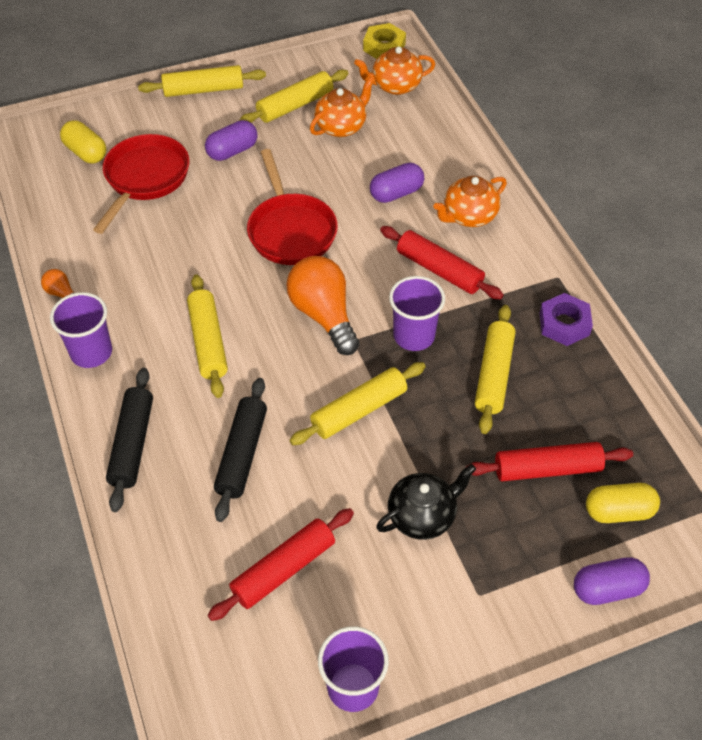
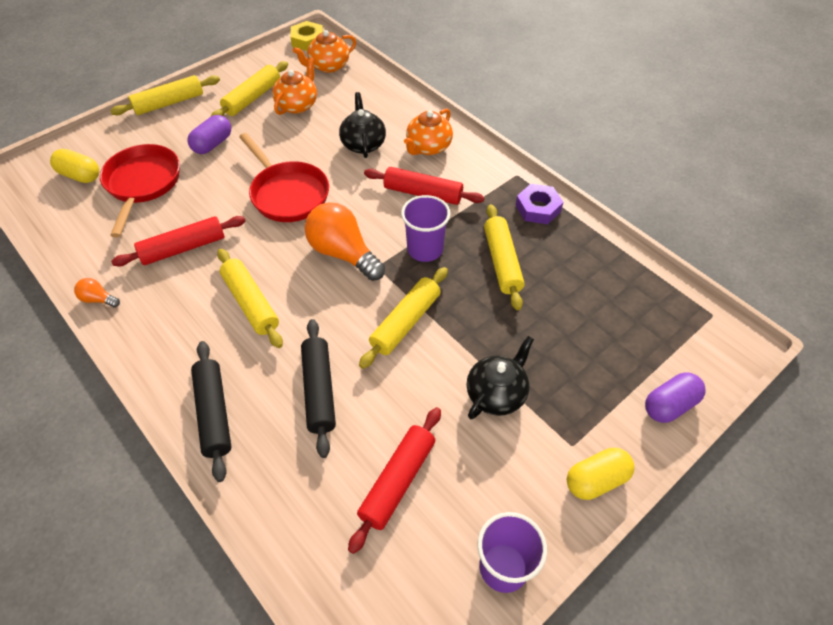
camera: 20 degrees left, 0 degrees up
(91, 352) = (145, 343): purple cup -> none
(396, 193) = (363, 144): purple capsule -> black teapot
(547, 469) = (577, 323): red rolling pin -> red rolling pin (183, 248)
(618, 511) = (647, 340): yellow capsule -> yellow capsule (596, 480)

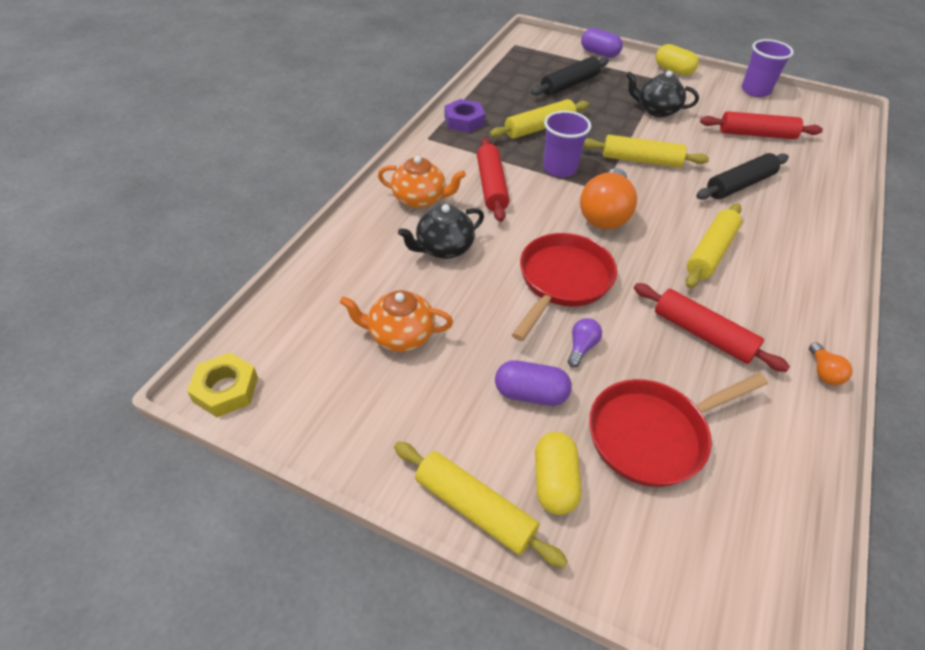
camera: 115 degrees left, 5 degrees down
(80, 175) = (700, 532): yellow capsule -> yellow capsule (554, 482)
(214, 413) = (817, 231): black rolling pin -> black rolling pin (569, 84)
(225, 179) = (581, 347): none -> purple light bulb
(252, 98) = (408, 395): yellow rolling pin -> none
(328, 66) = (293, 336): orange teapot -> none

